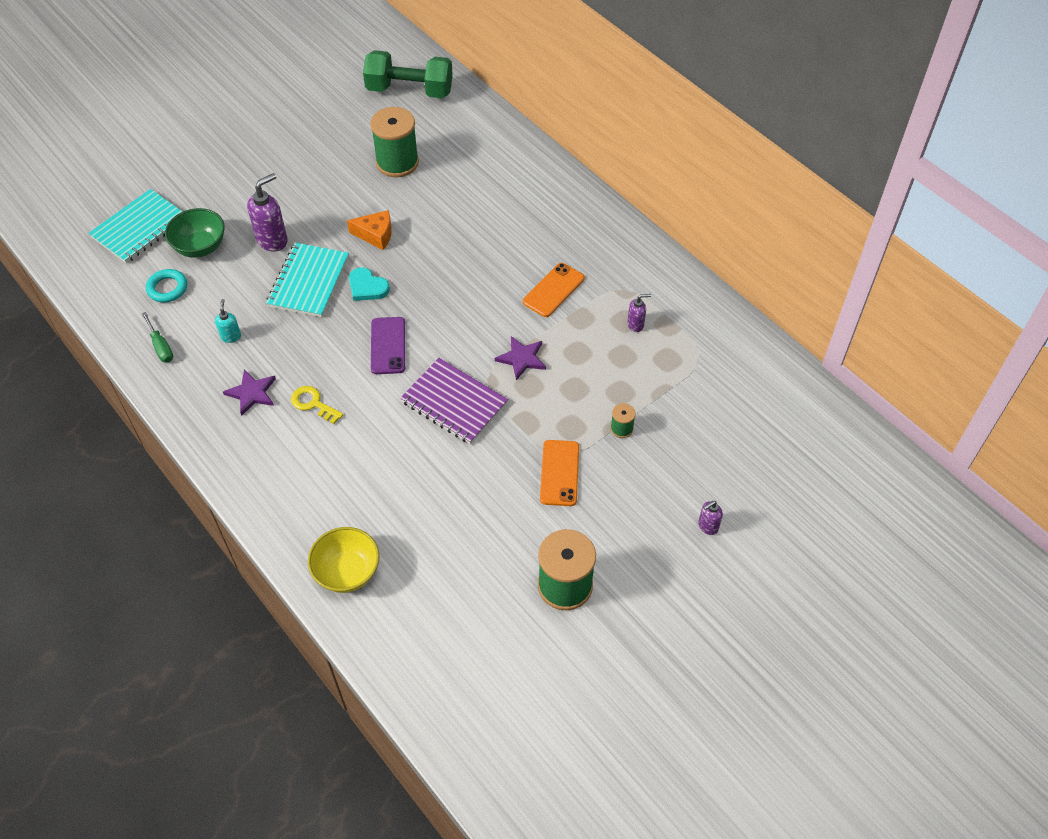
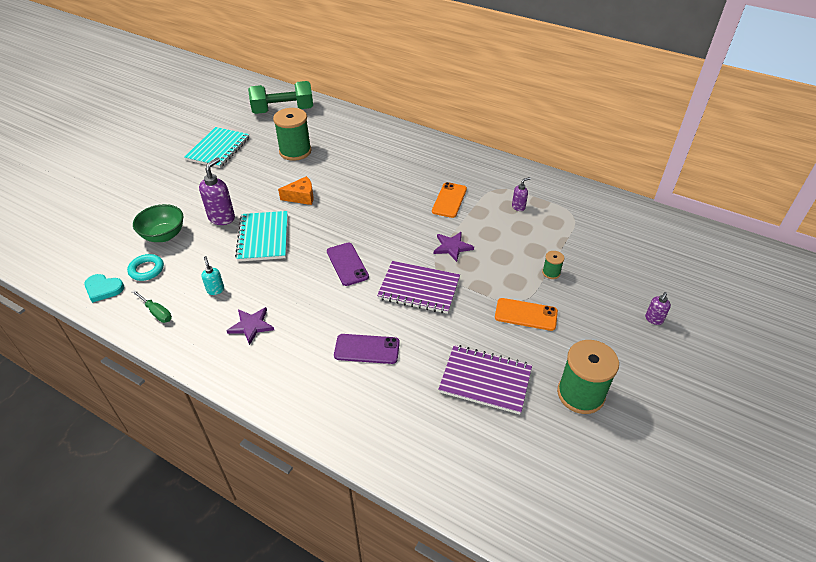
camera: 20 degrees left, 10 degrees down
(139, 228) = (106, 234): turquoise notebook -> turquoise notebook (218, 149)
(313, 403) = (307, 319): yellow key -> none
(347, 572) = (400, 441): yellow bowl -> none
(361, 459) = (367, 349): none -> purple phone
(367, 287) = (311, 230): turquoise heart -> turquoise heart (103, 289)
(469, 536) = (485, 380): none -> purple notebook
(559, 473) = (526, 314): orange phone -> orange phone turned 60 degrees counterclockwise

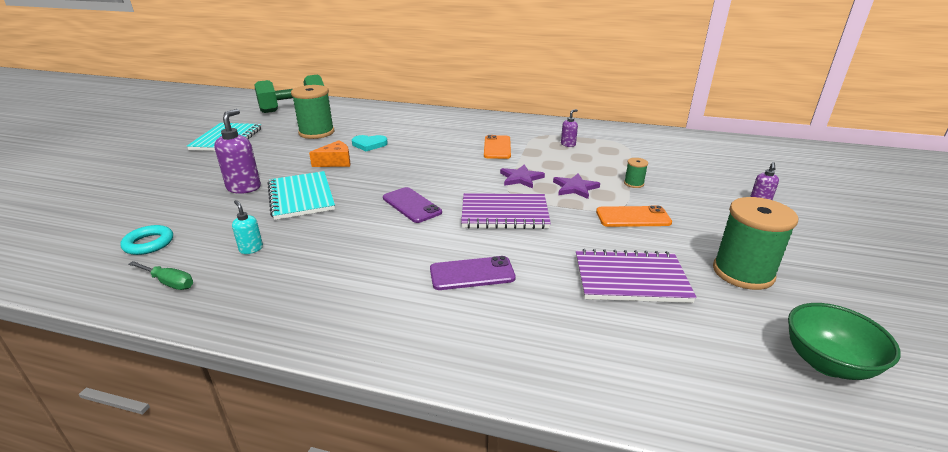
camera: 15 degrees left, 15 degrees down
(103, 289) = (84, 270): turquoise heart -> turquoise heart (369, 144)
(164, 235) = (169, 211): green bowl -> green bowl (827, 363)
(251, 326) = (310, 275): purple star -> purple star (575, 188)

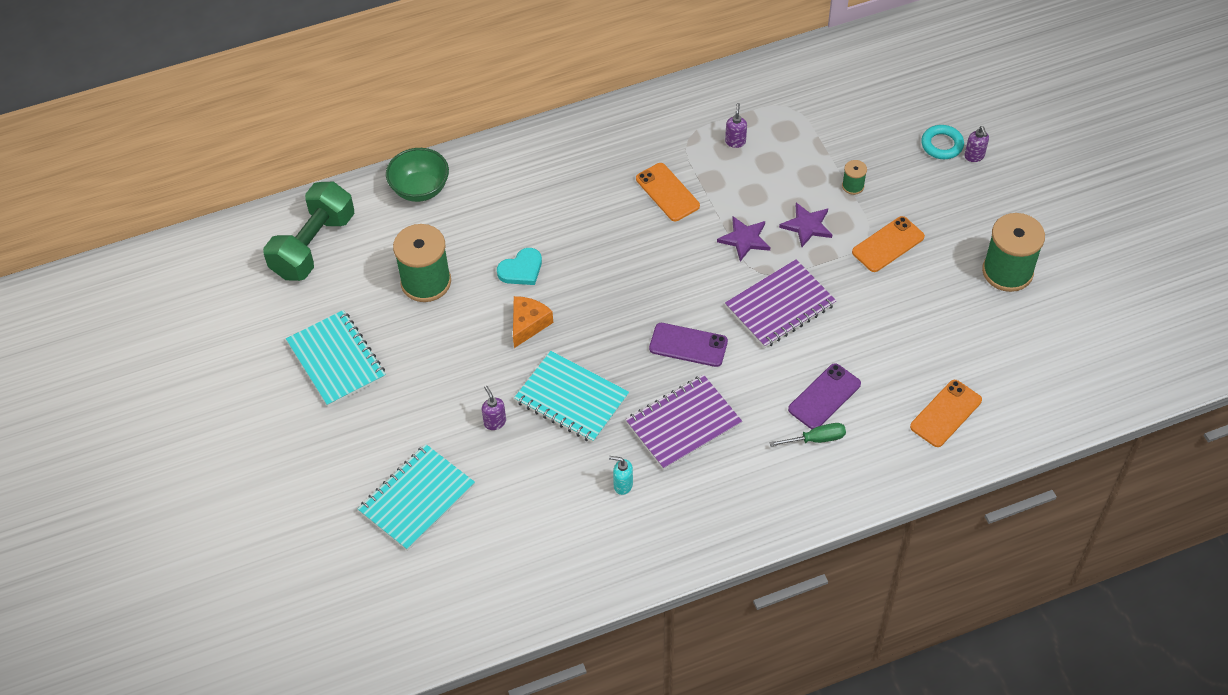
camera: 35 degrees left, 25 degrees up
(143, 198) = (417, 499): none -> turquoise notebook
(149, 243) = (526, 538): turquoise ring -> turquoise ring (942, 145)
(169, 282) = (611, 556): green screwdriver -> green screwdriver (816, 439)
(244, 188) = (495, 422): purple soap dispenser -> purple soap dispenser, size x0.55
(577, 341) = (946, 413): none -> orange phone
(630, 279) = (937, 329): purple notebook -> purple notebook (683, 424)
(827, 363) = (1093, 337): green bowl -> green bowl (420, 189)

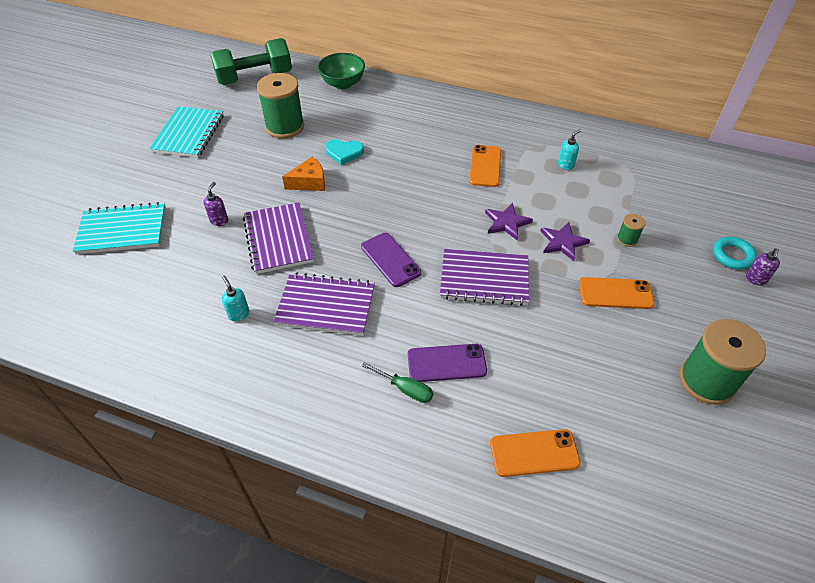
camera: 40 degrees right, 5 degrees down
(571, 398) = (278, 239): turquoise notebook -> purple notebook
(735, 141) = (565, 165): purple soap dispenser -> turquoise soap dispenser

